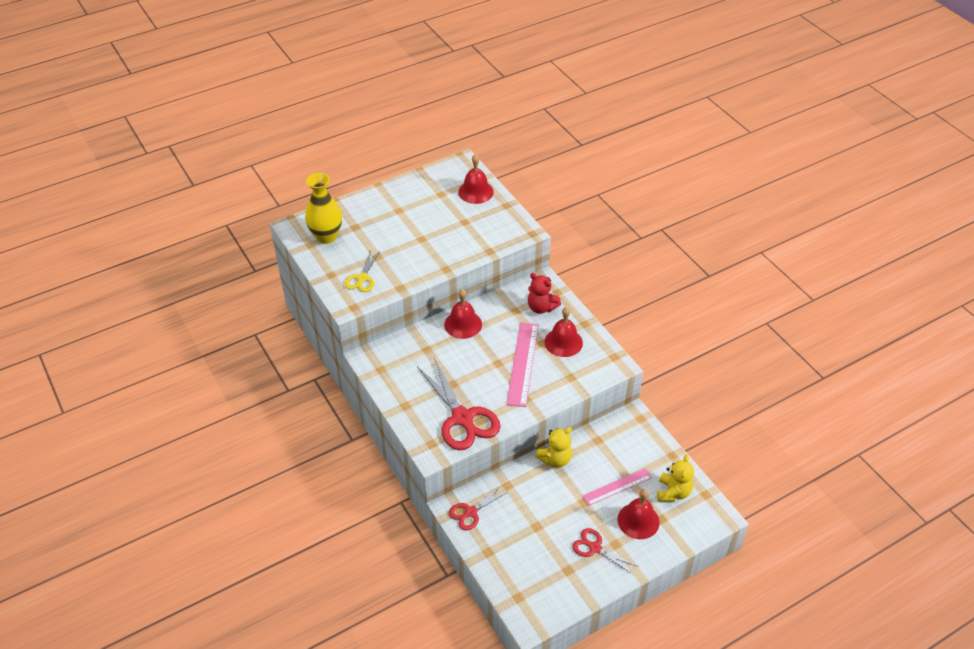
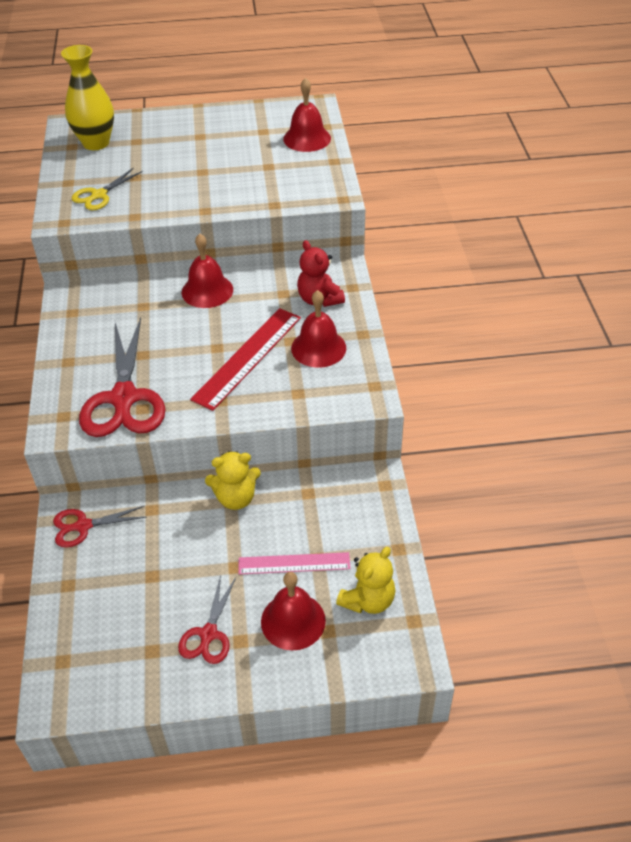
camera: 25 degrees right, 0 degrees up
(523, 363) = (248, 357): pink ruler -> red ruler
(594, 548) = (208, 634): red scissors -> red scissors turned 135 degrees counterclockwise

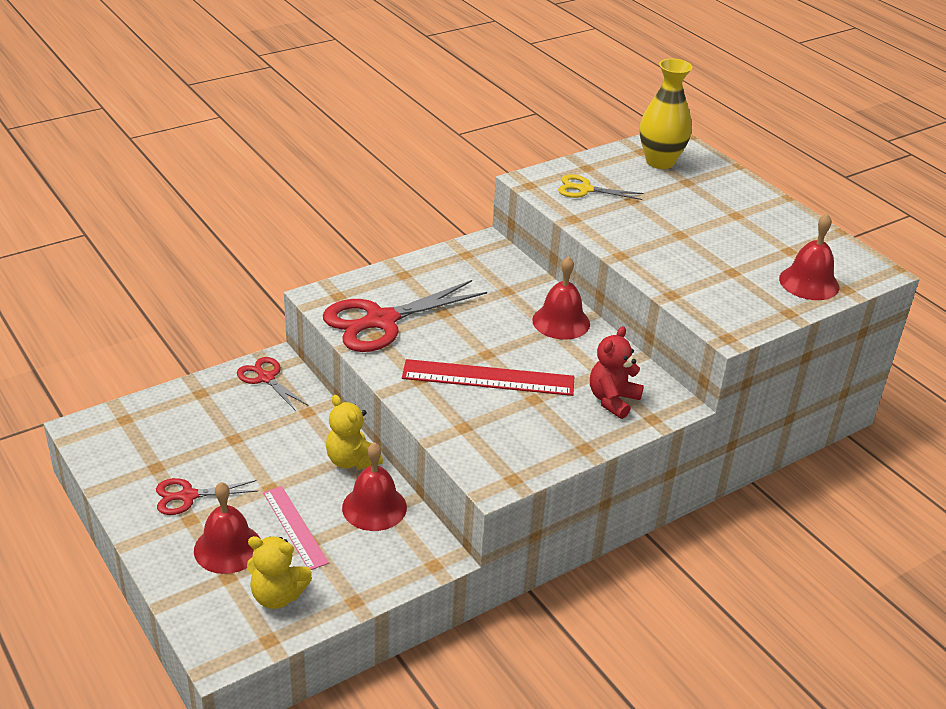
camera: 60 degrees right, 10 degrees down
(318, 348) = (538, 422): red bell -> red bell (374, 507)

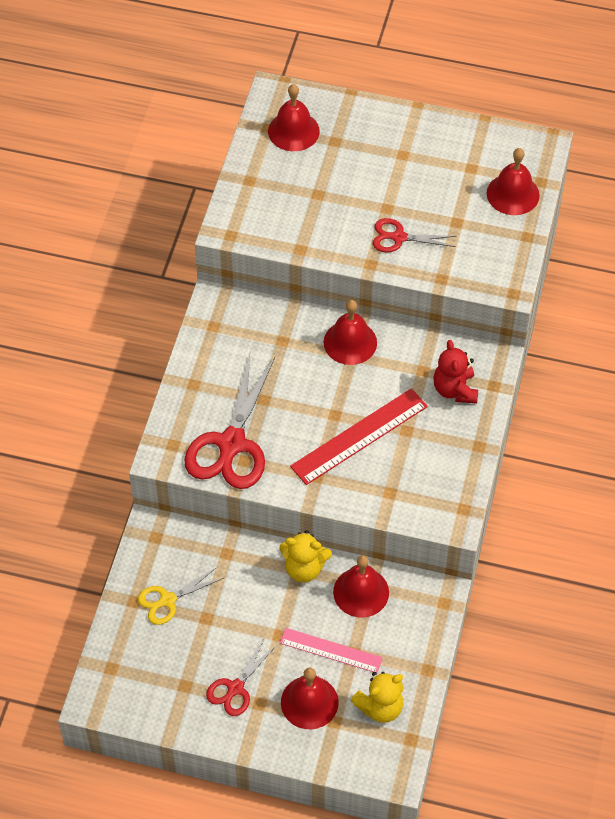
camera: 40 degrees left, 20 degrees up
(265, 378) = (162, 549): red scissors -> red scissors (398, 237)
(584, 189) = (274, 209): yellow scissors -> yellow scissors (167, 600)
(660, 162) = (293, 131): yellow vase -> red bell

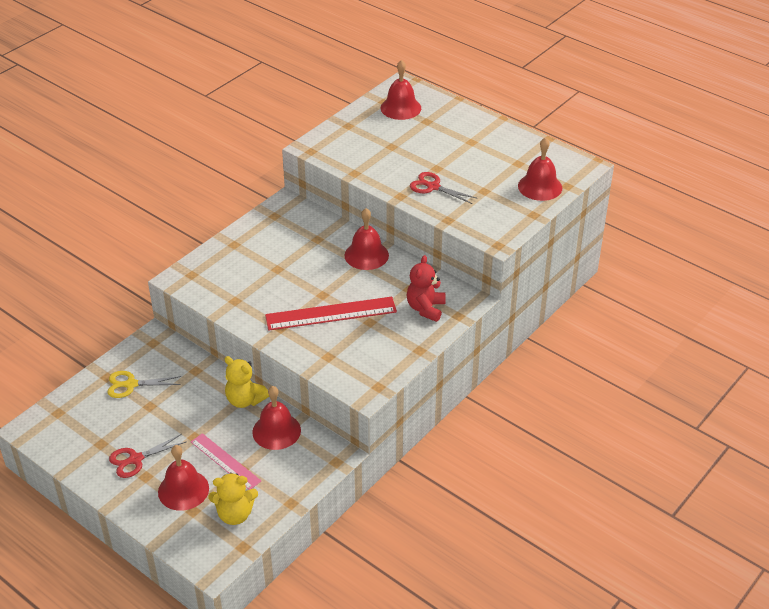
camera: 25 degrees right, 15 degrees down
(231, 444) = (233, 288): red scissors -> none

